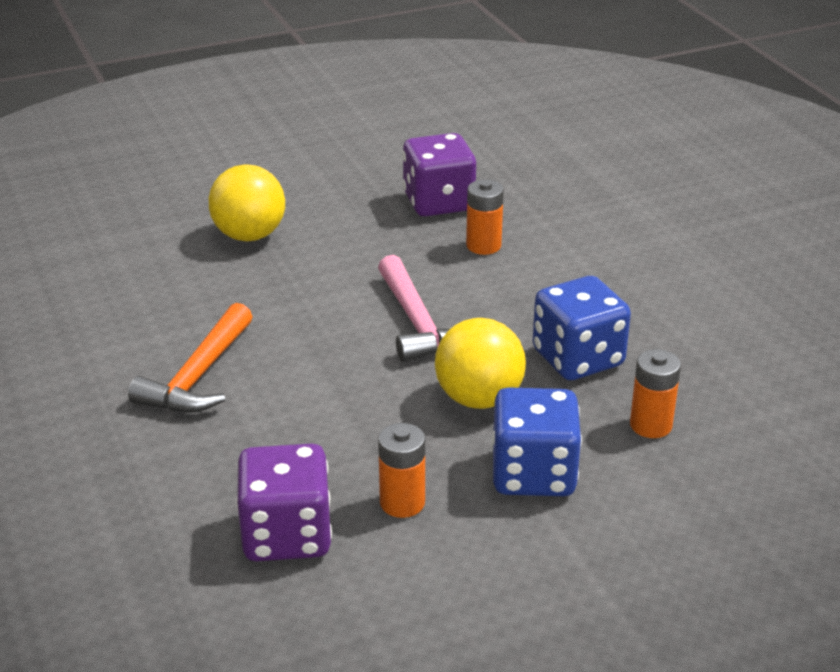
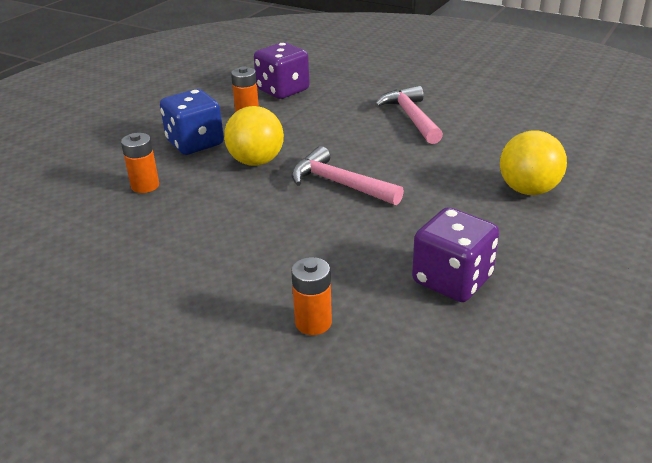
camera: 145 degrees right, 0 degrees up
(198, 376) = (411, 117): orange hammer -> pink hammer
(483, 246) = (366, 255): orange battery -> orange battery (313, 323)
(578, 358) = (217, 204): blue dice -> none

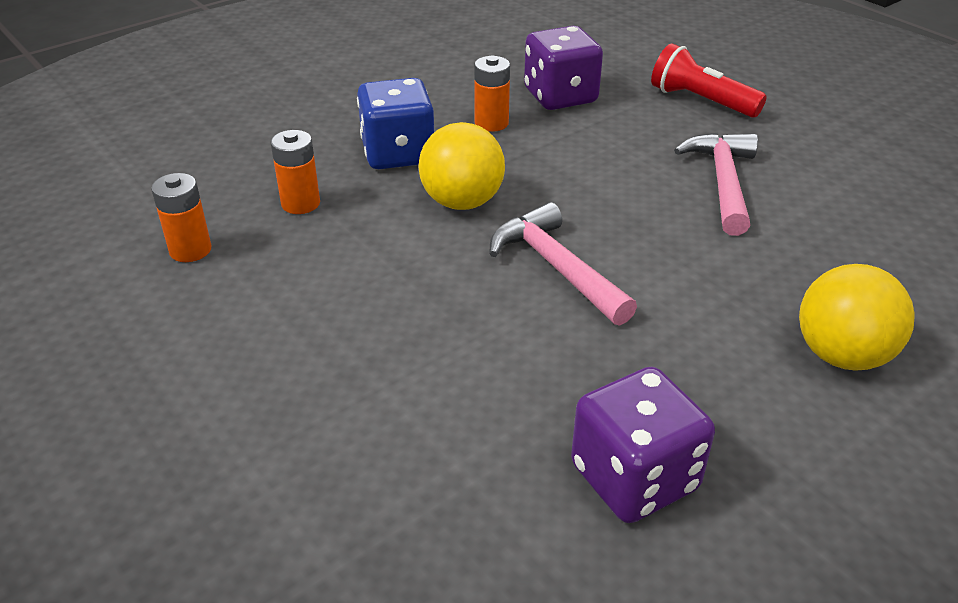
camera: 20 degrees right, 5 degrees up
(313, 323) = (397, 483): orange battery -> orange battery (190, 250)
(372, 77) = (701, 101): none -> red flashlight

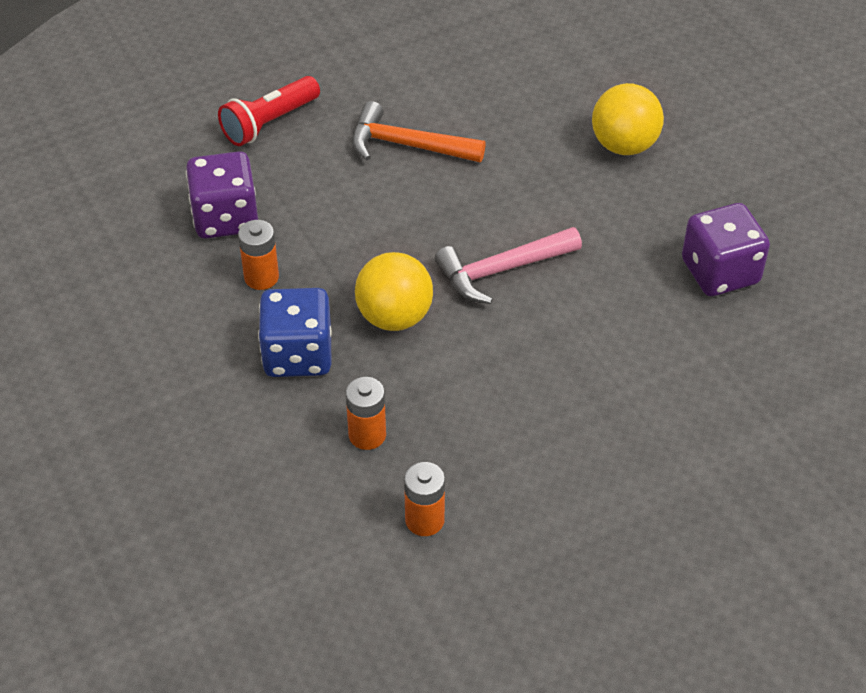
camera: 80 degrees left, 10 degrees up
(723, 182) = (407, 145): pink hammer -> orange hammer

